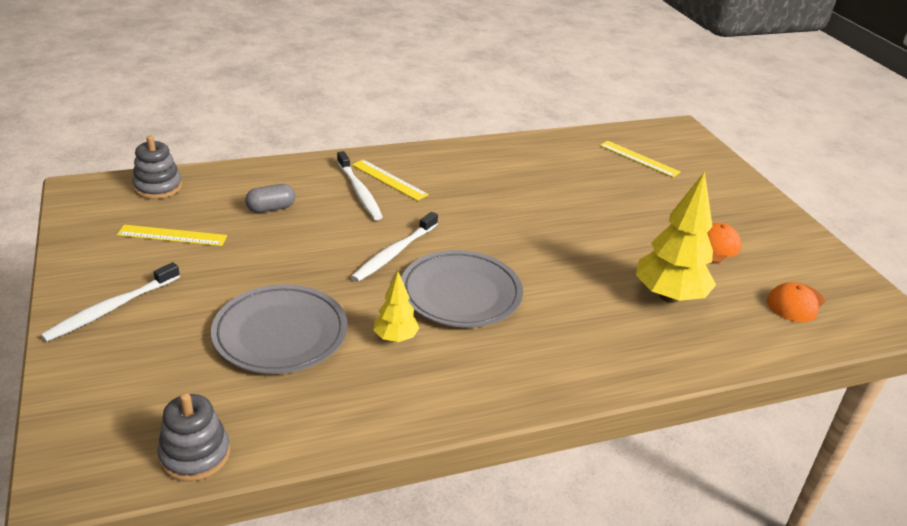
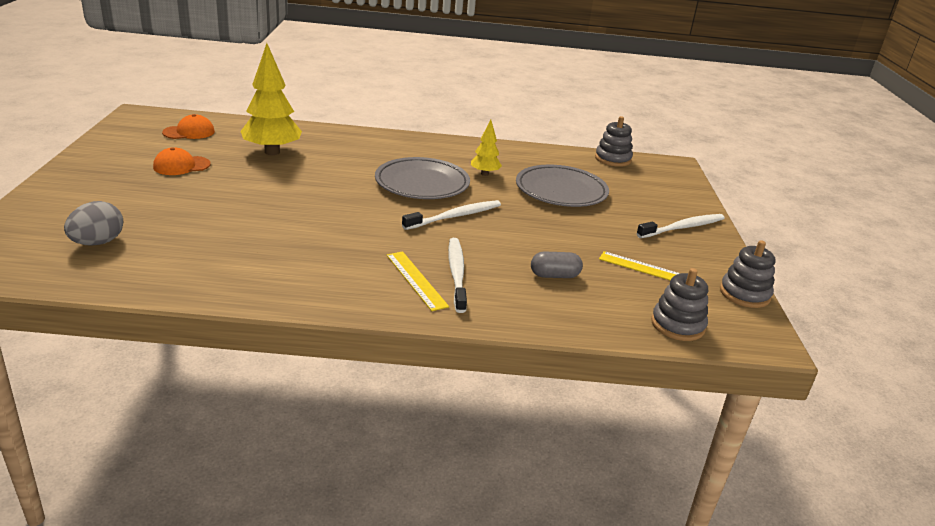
camera: 160 degrees left, 5 degrees down
(74, 230) = (744, 294): none -> grey stacking toy
(639, 159) = (98, 243): yellow ruler -> grey egg

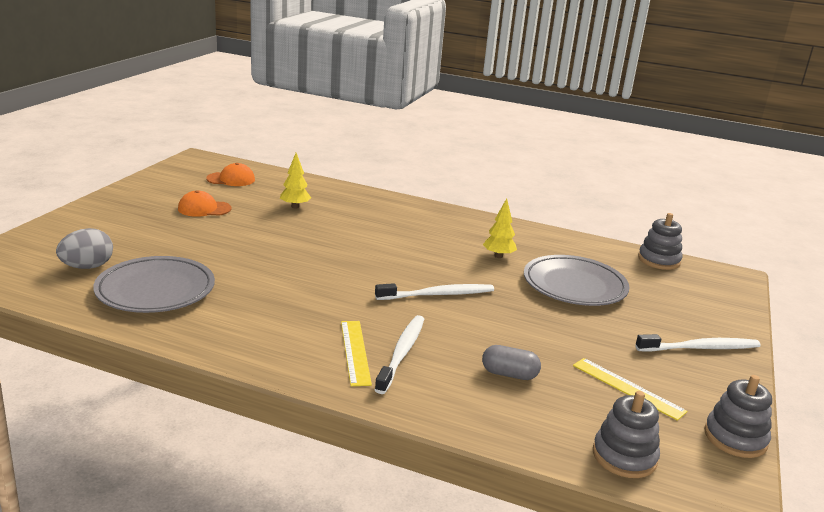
camera: 20 degrees right, 5 degrees down
(272, 152) = (295, 206): yellow tree -> yellow tree, size x0.53
(422, 183) = (424, 256): grey plate -> grey plate (155, 290)

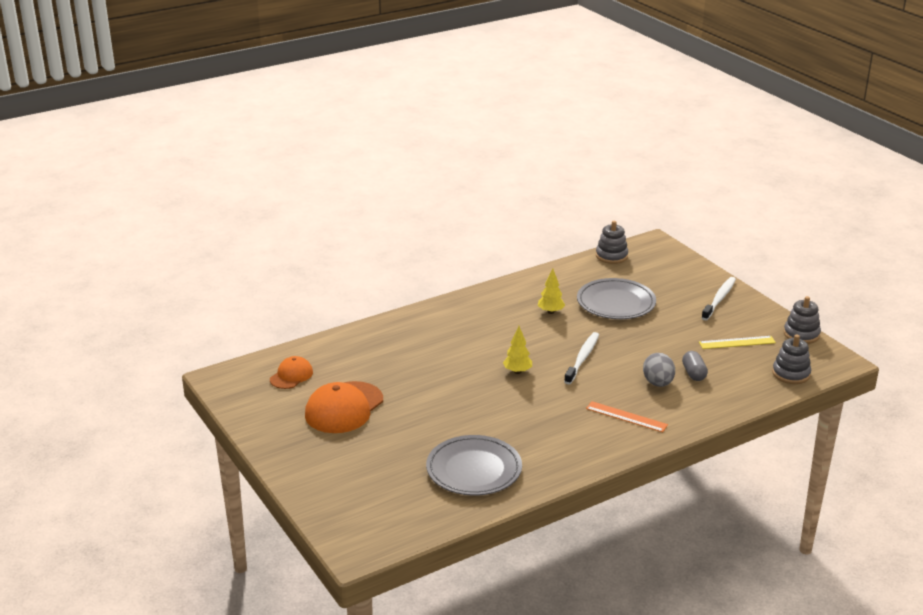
camera: 50 degrees left, 5 degrees up
(87, 267) = (406, 491): grey egg -> grey egg (658, 383)
(204, 209) = (344, 408): orange cap -> orange cap, size x1.77
(295, 206) = (383, 364): yellow tree -> yellow tree (517, 371)
(355, 352) = (626, 417): yellow ruler -> orange ruler
(402, 353) = (641, 400): white toothbrush -> none
(509, 374) = (694, 373): grey capsule -> grey capsule turned 60 degrees counterclockwise

